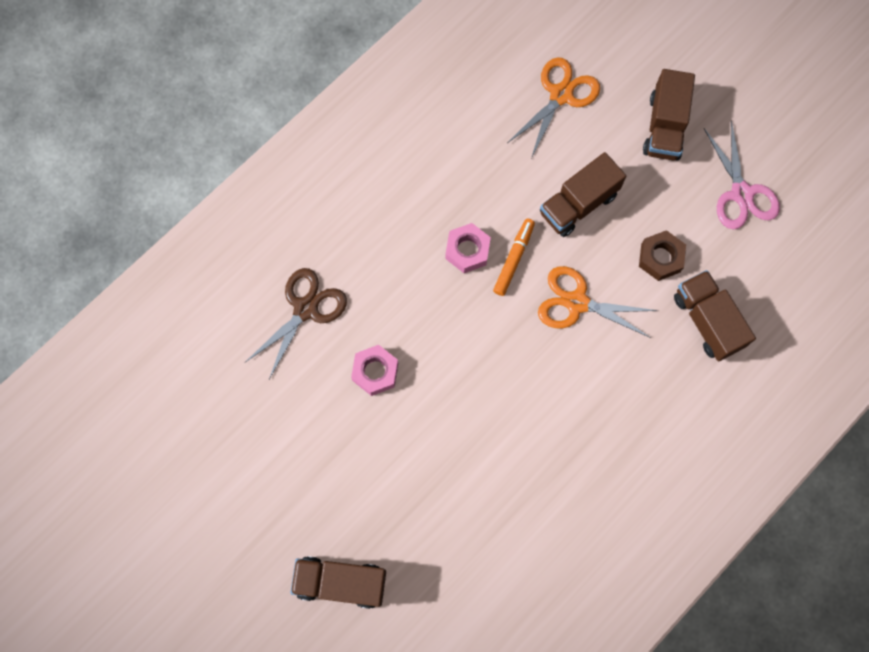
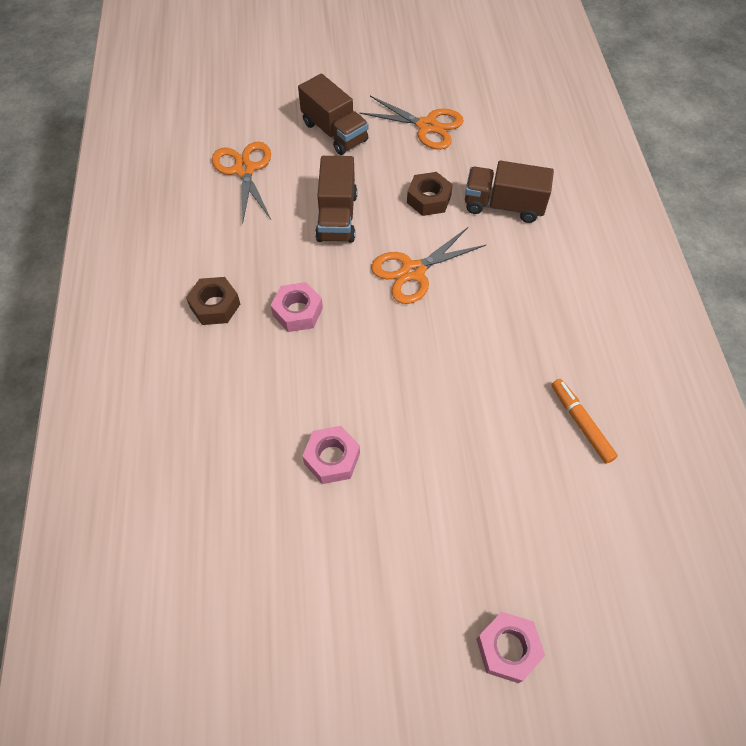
camera: 50 degrees left, 15 degrees down
(306, 309) = (219, 472): brown scissors -> none
(341, 582) = (508, 648): brown truck -> pink nut
(422, 190) = (215, 306): none -> brown nut
(514, 259) = (337, 286): orange marker -> orange marker (581, 423)
(741, 193) = (427, 126): pink scissors -> orange scissors

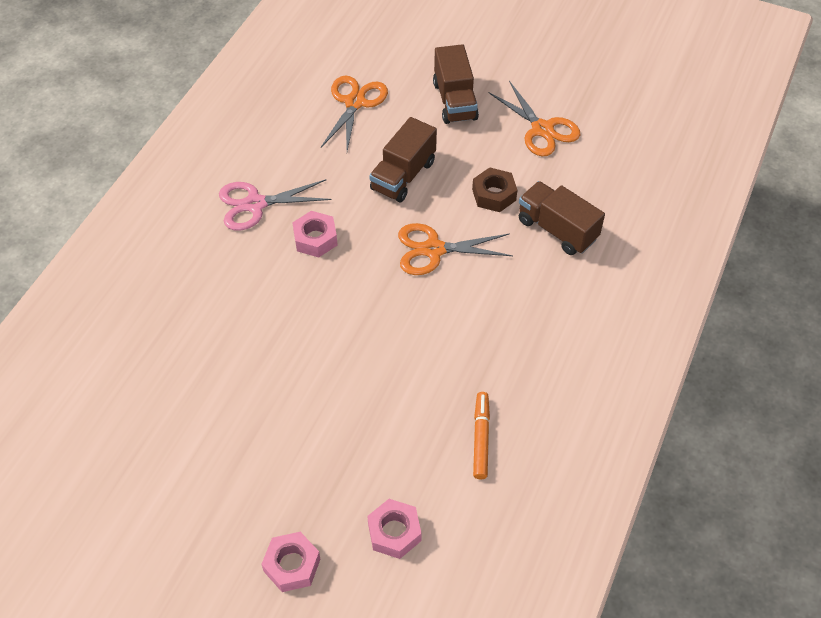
camera: 30 degrees right, 5 degrees down
(215, 306) = (255, 204): brown nut -> pink scissors
(332, 458) = (262, 363): pink nut -> pink nut (394, 532)

